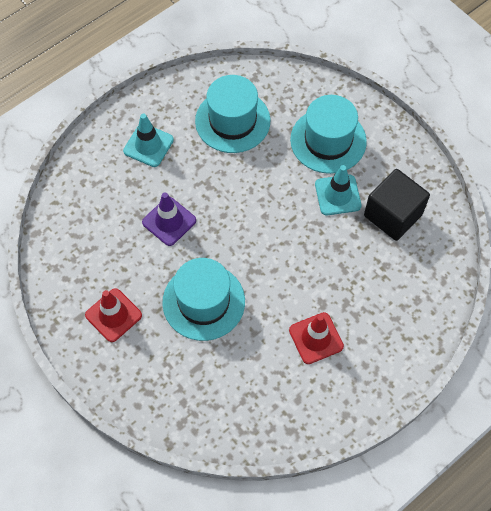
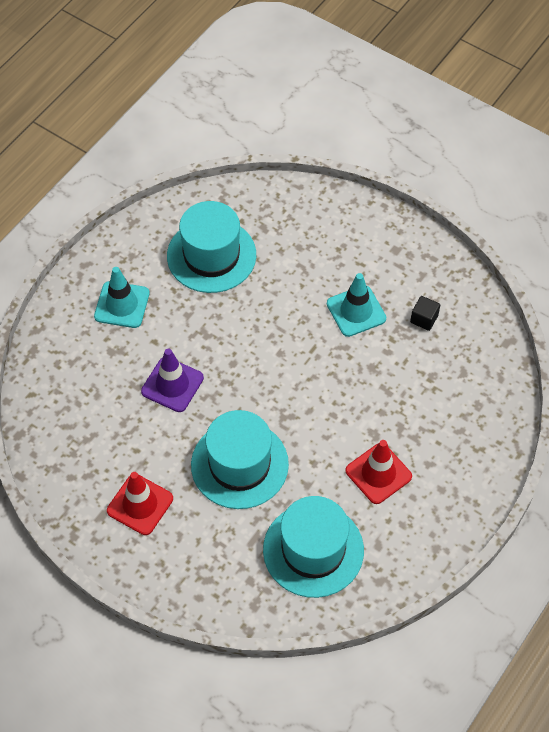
camera: 15 degrees left, 5 degrees down
(328, 140) = (327, 253): turquoise hat -> turquoise hat (313, 550)
(393, 215) = (424, 319): black cube -> black cube, size x0.43

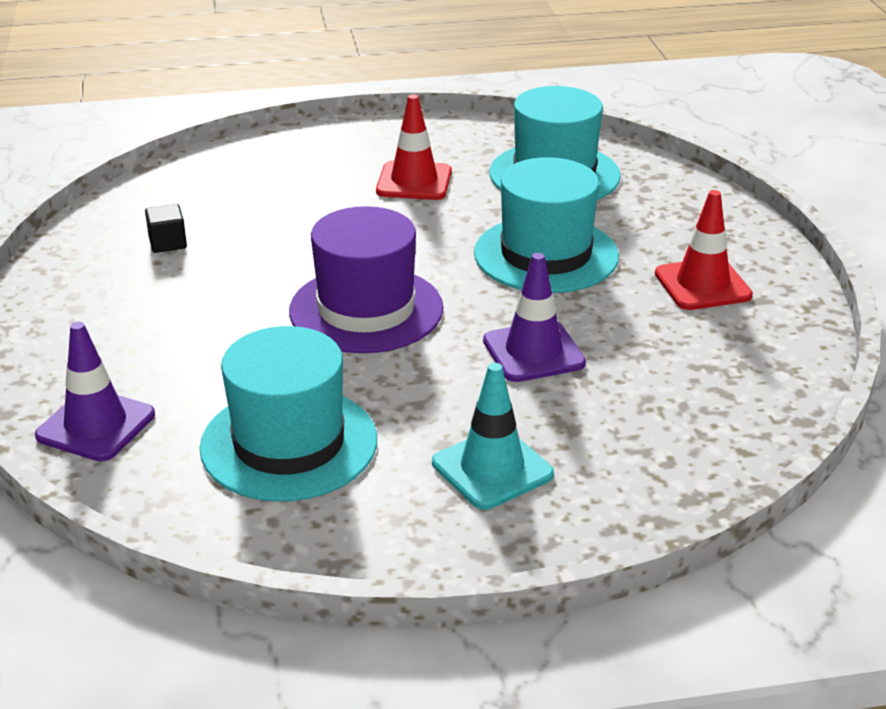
camera: 135 degrees left, 25 degrees down
(275, 351) = (366, 309): none -> purple hat
(293, 206) = (96, 425): none -> purple traffic cone
(356, 311) = (220, 288): turquoise traffic cone -> none

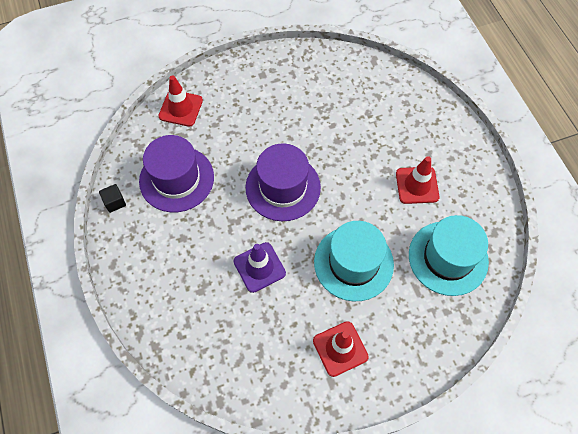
camera: 80 degrees right, 30 degrees up
(96, 425) = (181, 108): purple traffic cone -> red traffic cone
(167, 243) = (324, 91): black cube -> black cube (115, 202)
(289, 443) = (176, 179): turquoise hat -> purple hat
(492, 469) = (167, 260): turquoise traffic cone -> none

